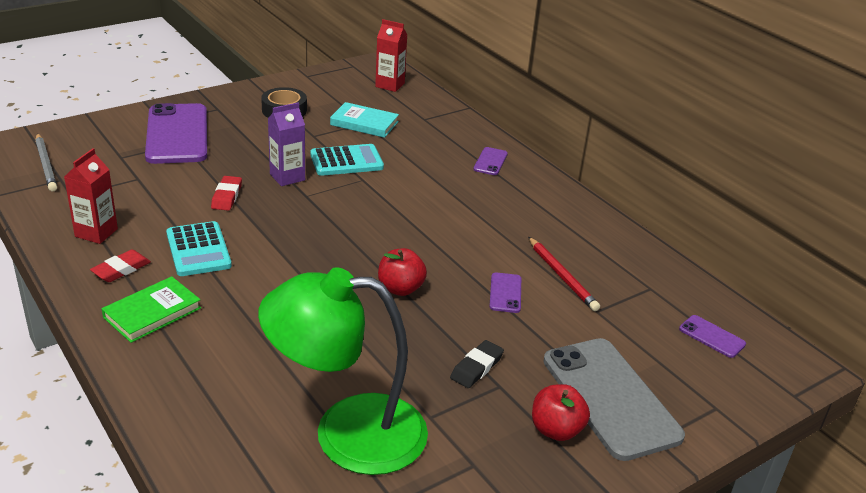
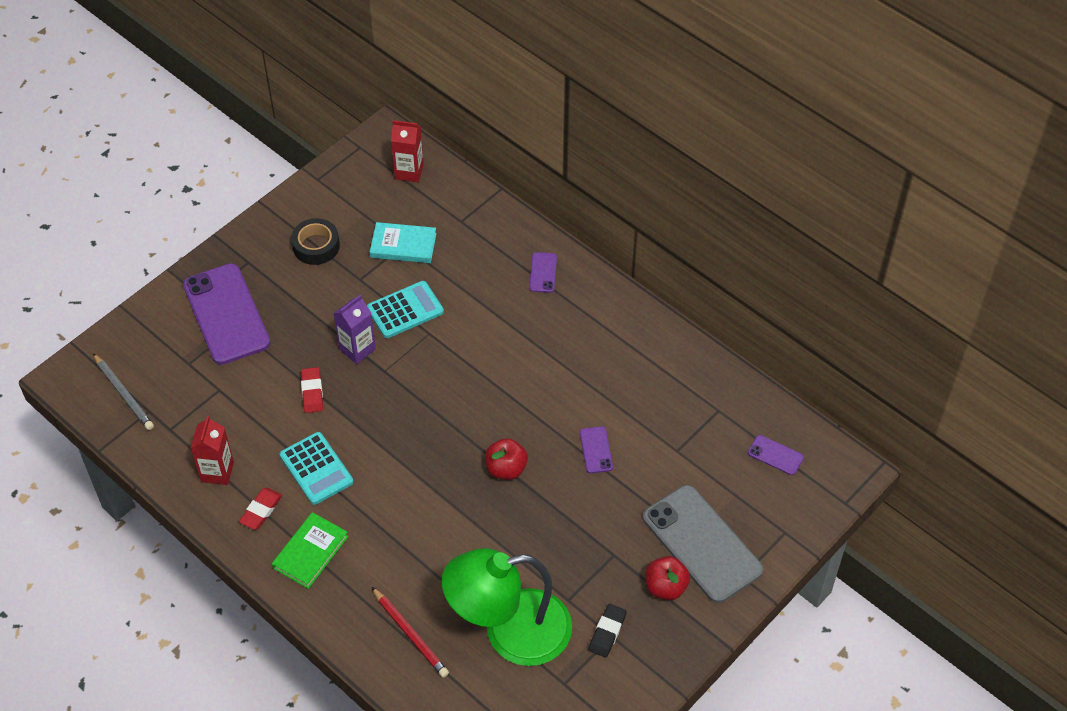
camera: 10 degrees left, 20 degrees up
(476, 367) = (591, 540): black eraser -> black eraser (607, 632)
(562, 276) = (640, 416): red pencil -> red pencil (410, 634)

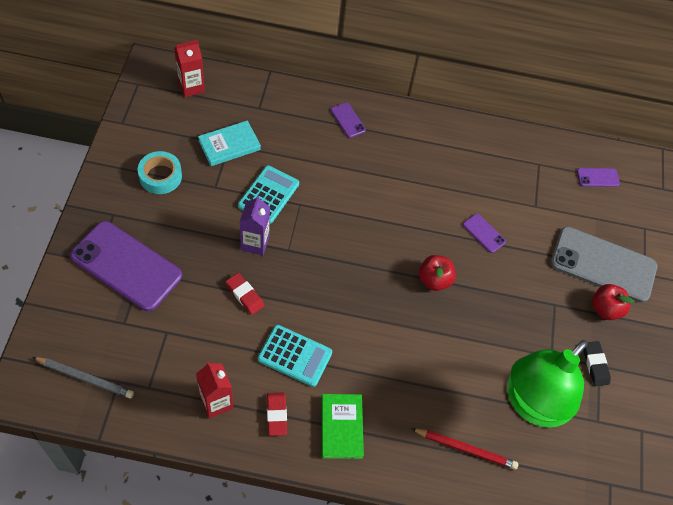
camera: 40 degrees left, 5 degrees up
(316, 246) = (160, 176): black tape -> turquoise tape

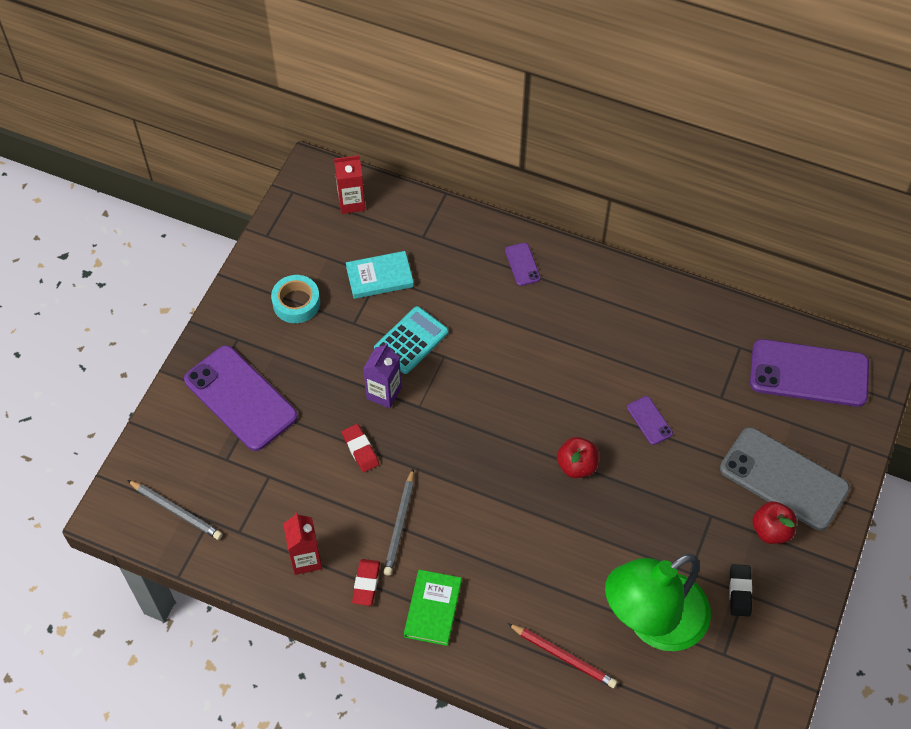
camera: 20 degrees right, 0 degrees up
(295, 356) = (400, 524): turquoise calculator -> grey pencil
(597, 177) = (809, 373): purple phone -> purple phone, size x2.32

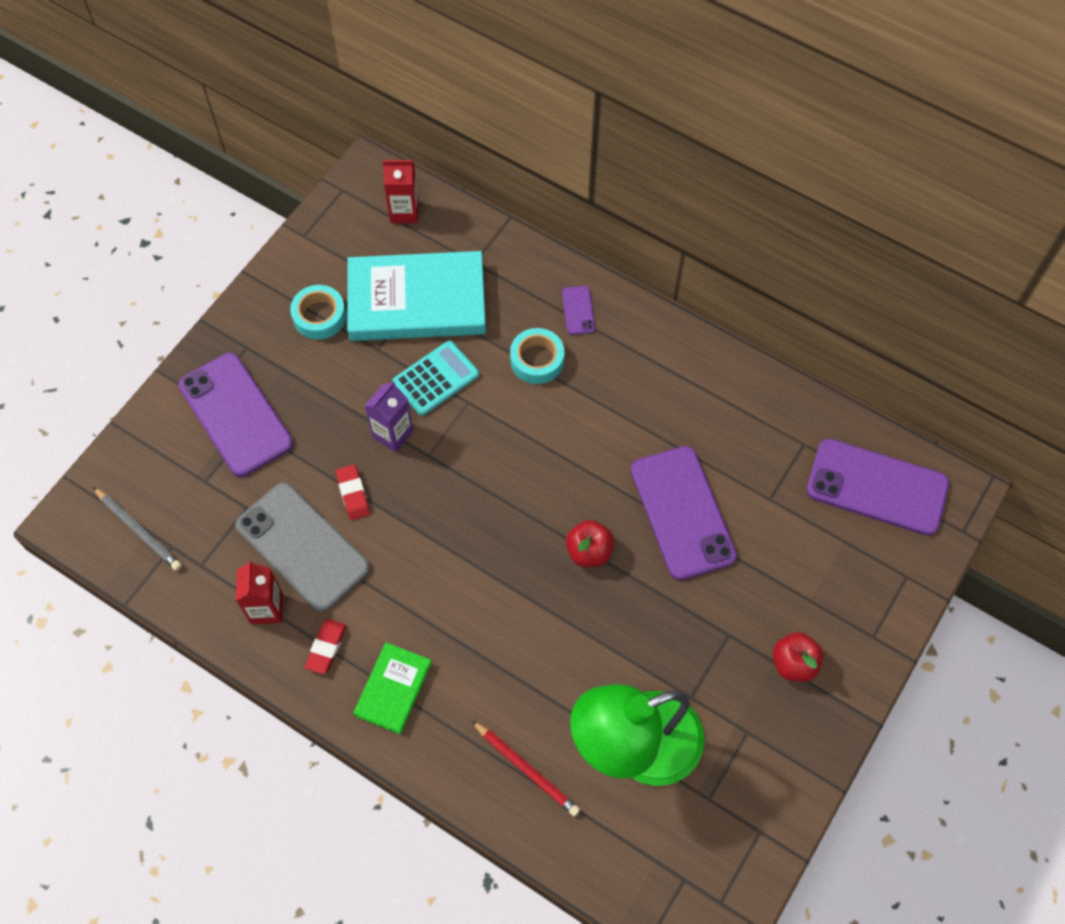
camera: 10 degrees right, 5 degrees up
(379, 277) = (417, 301): turquoise book -> turquoise book, size x1.96
(400, 524) = (378, 586): grey pencil -> none
(496, 311) = (537, 360): none -> turquoise tape
(649, 420) = (682, 512): purple phone -> purple phone, size x2.32
(739, 591) = (742, 729): black eraser -> none
(783, 479) = (821, 605): grey phone -> grey phone (302, 547)

